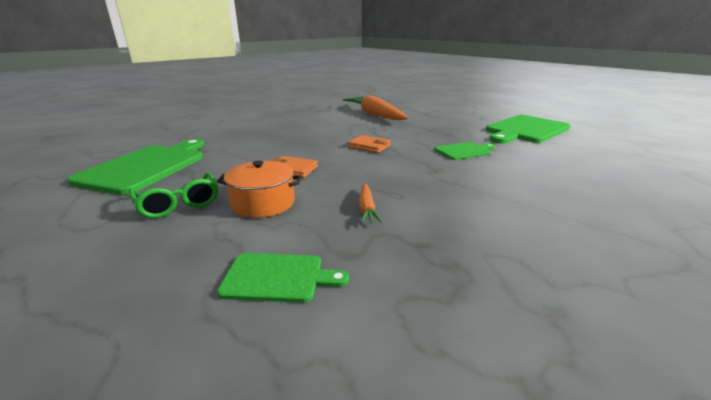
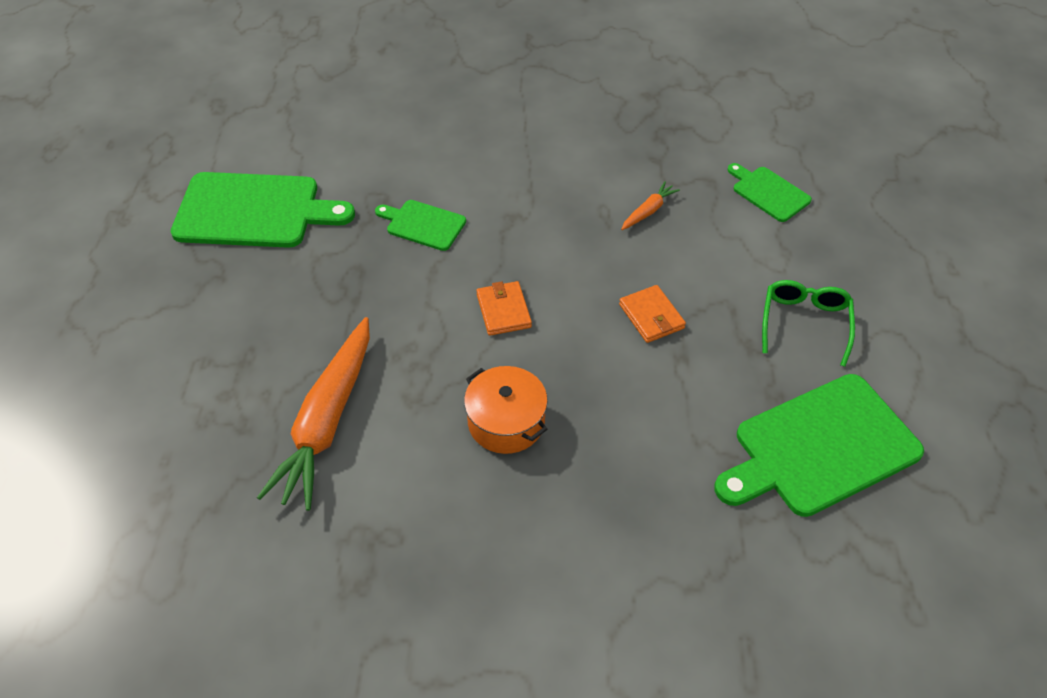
camera: 135 degrees left, 25 degrees up
(263, 203) = (727, 273): orange pot -> orange pot (506, 422)

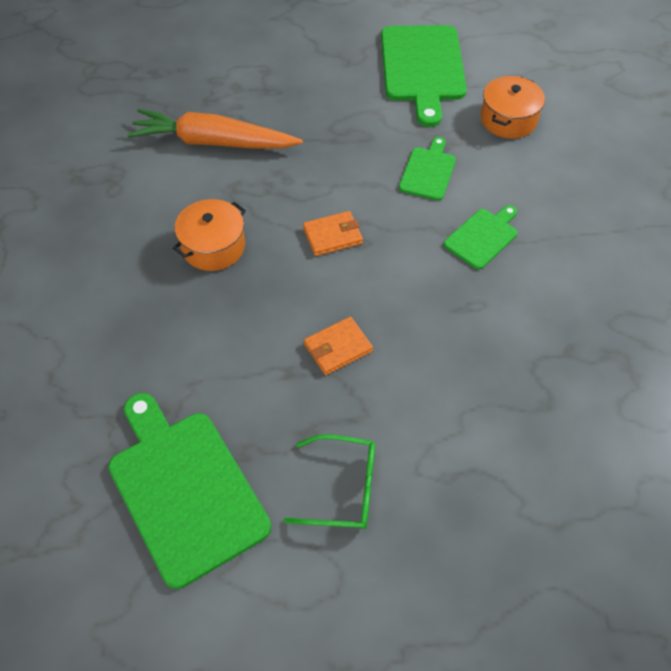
camera: 85 degrees right, 5 degrees up
(360, 155) = (508, 119): none -> orange pot
(648, 211) = (484, 344): orange carrot -> none
(769, 192) = (543, 466): green cutting board -> green cutting board (482, 237)

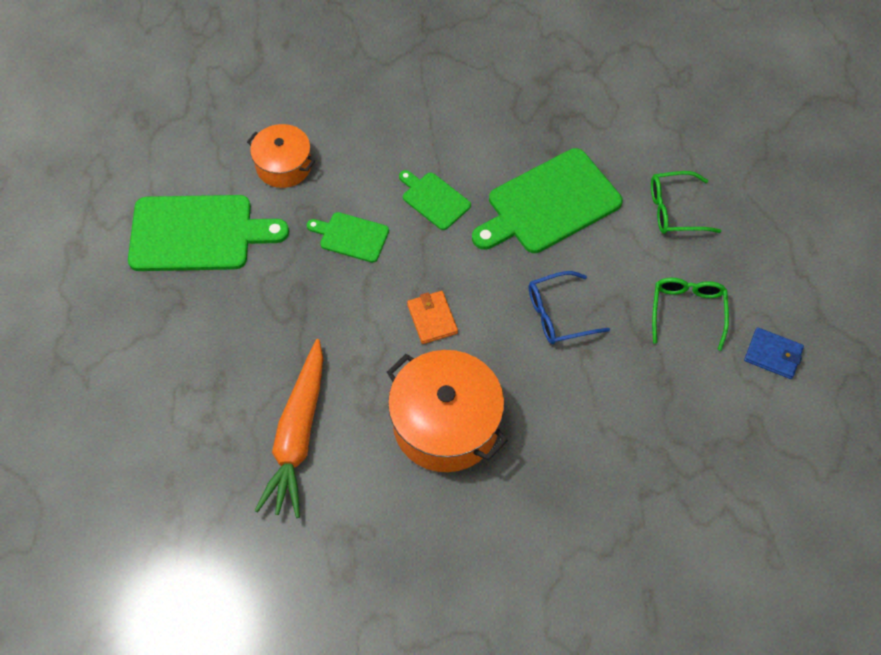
camera: 90 degrees left, 5 degrees up
(185, 489) = (702, 425): green cutting board -> green cutting board (549, 203)
(213, 246) = (446, 424): orange pot -> orange pot, size x1.67
(276, 591) = (773, 355): none -> blue wallet
(338, 347) = (558, 314): orange wallet -> blue glasses
(498, 487) = (674, 210): none -> green glasses

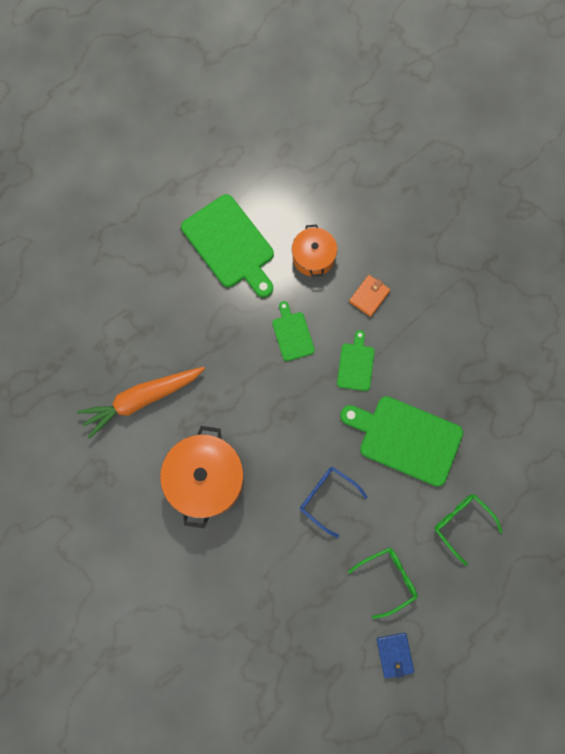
camera: 55 degrees right, 15 degrees up
(432, 319) = (270, 422): orange wallet -> orange wallet (369, 296)

